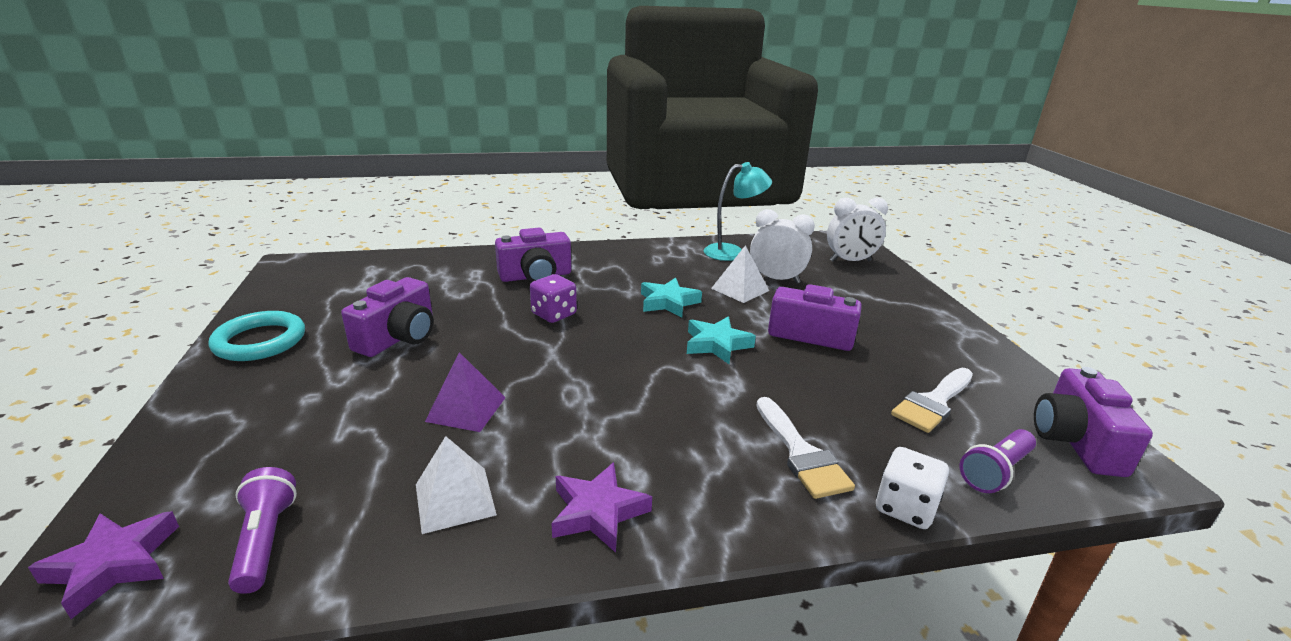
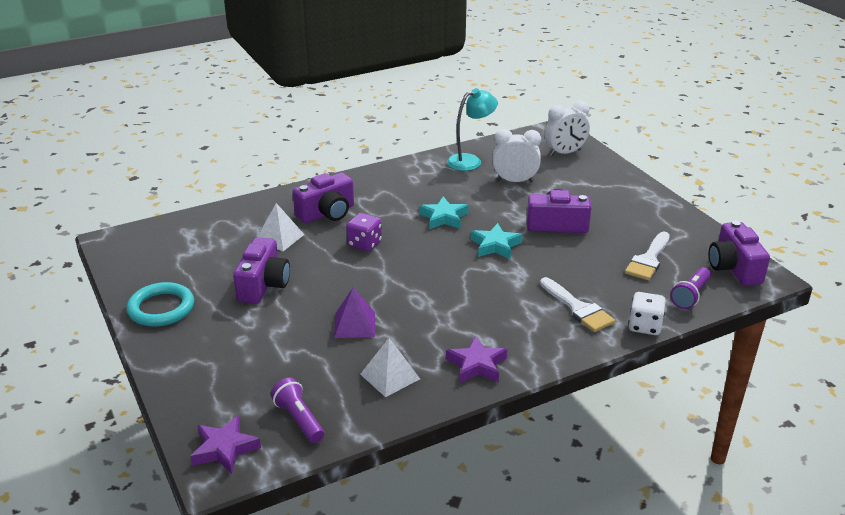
camera: 15 degrees left, 5 degrees up
(740, 289) = (491, 196): white pyramid -> white pyramid (279, 238)

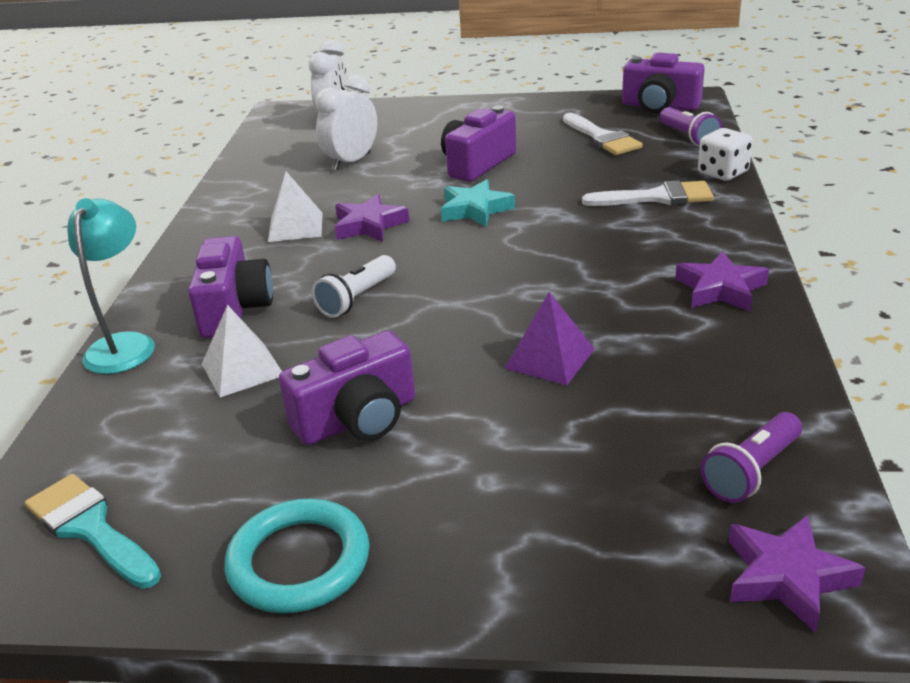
camera: 55 degrees left, 0 degrees up
(152, 250) = (90, 528): none -> turquoise brush
(263, 285) = (357, 419): purple camera -> purple camera turned 105 degrees clockwise
(299, 419) = (751, 471): purple flashlight -> purple flashlight turned 45 degrees counterclockwise
(364, 244) = (357, 298): purple dice -> white flashlight
(390, 376) = (698, 360): white pyramid -> white pyramid (295, 227)
(444, 217) = (369, 225): turquoise star -> purple star
(470, 161) = (264, 174): turquoise lamp -> turquoise lamp (125, 344)

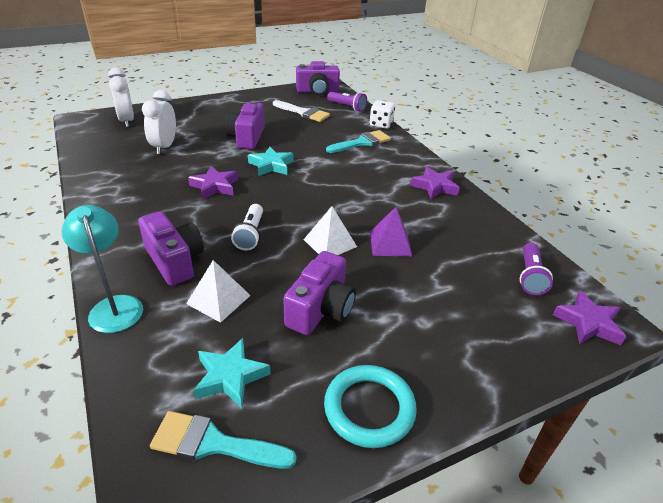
camera: 35 degrees left, 5 degrees up
(173, 463) = (230, 376): none -> turquoise star
(295, 227) = (165, 196): white pyramid -> white pyramid (330, 243)
(657, 197) = (362, 142): white brush -> turquoise brush

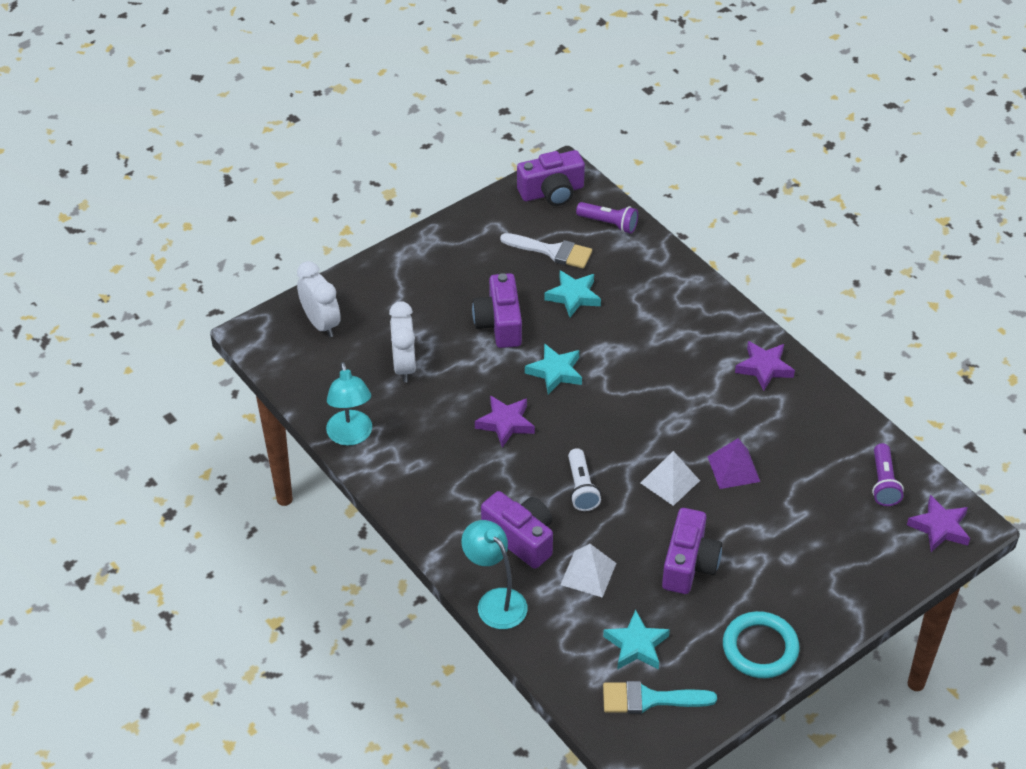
camera: 10 degrees left, 10 degrees up
(93, 175) = (351, 436): none -> turquoise lamp
(306, 133) = (573, 296): none -> turquoise star
(362, 142) = (653, 301): turquoise brush -> none
(381, 124) = (667, 256): white dice -> none

